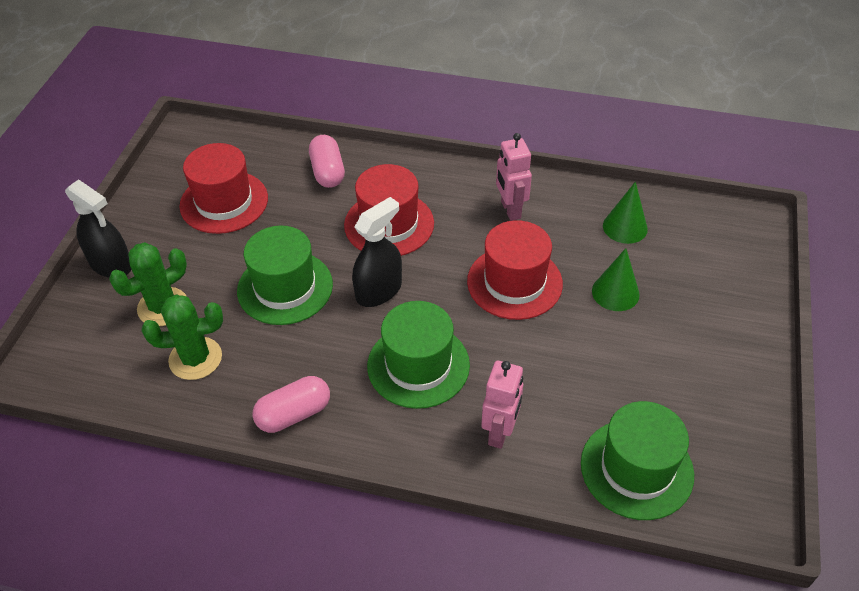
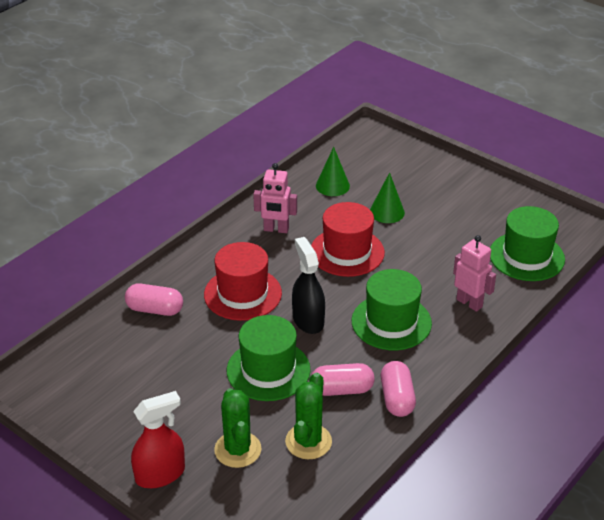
camera: 65 degrees left, 10 degrees down
(111, 264) = (160, 474): black spray bottle -> red spray bottle
(224, 202) = (139, 382): red hat -> none
(285, 359) = (342, 390): none -> pink capsule

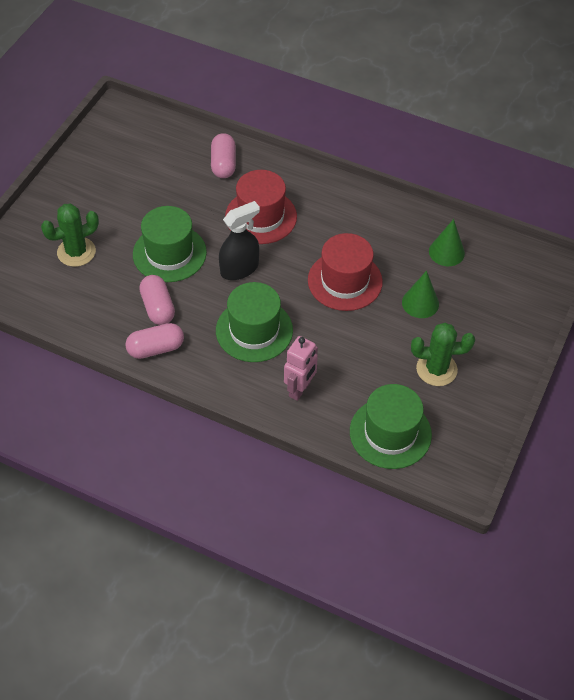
camera: 75 degrees right, 15 degrees up
(160, 474) = (43, 212): red spray bottle -> none
(276, 229) = (359, 222): pink robot -> none
(308, 442) = (93, 295): green cactus -> green cactus (436, 369)

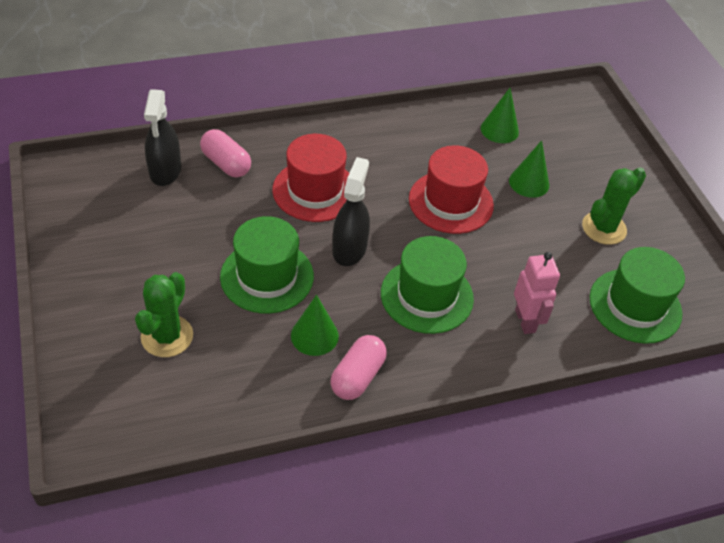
camera: 45 degrees left, 5 degrees down
(158, 307) = (314, 335): pink capsule -> green cone
(181, 147) = (165, 171): none -> black spray bottle

